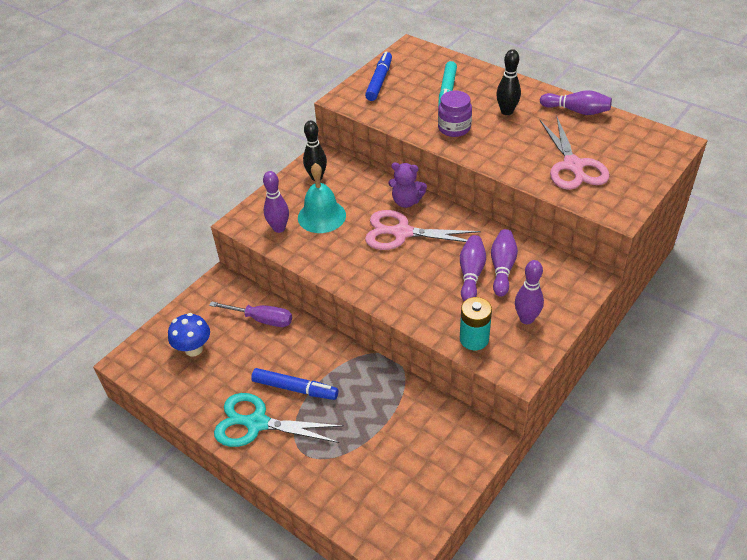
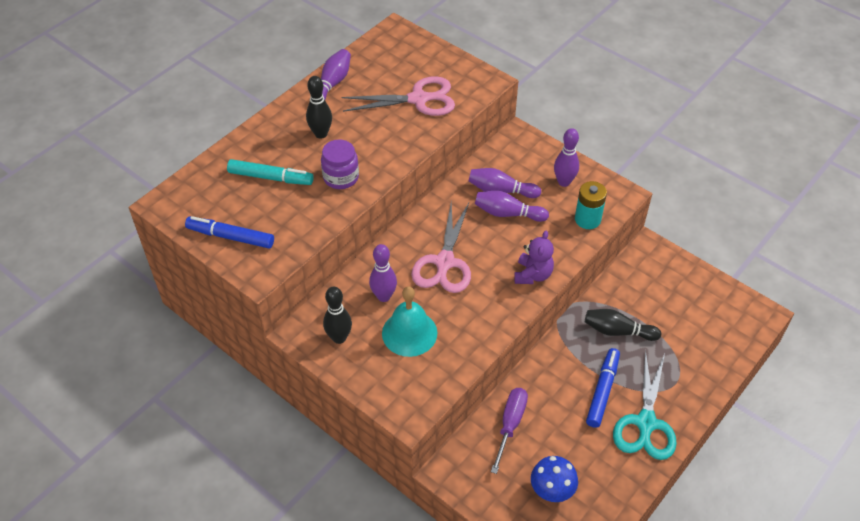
camera: 90 degrees left, 5 degrees up
(279, 228) = (425, 374): purple bowling pin -> purple bowling pin (384, 296)
(367, 404) = (618, 331): none -> black bowling pin
(406, 201) = (395, 256): purple teddy bear -> purple teddy bear (533, 275)

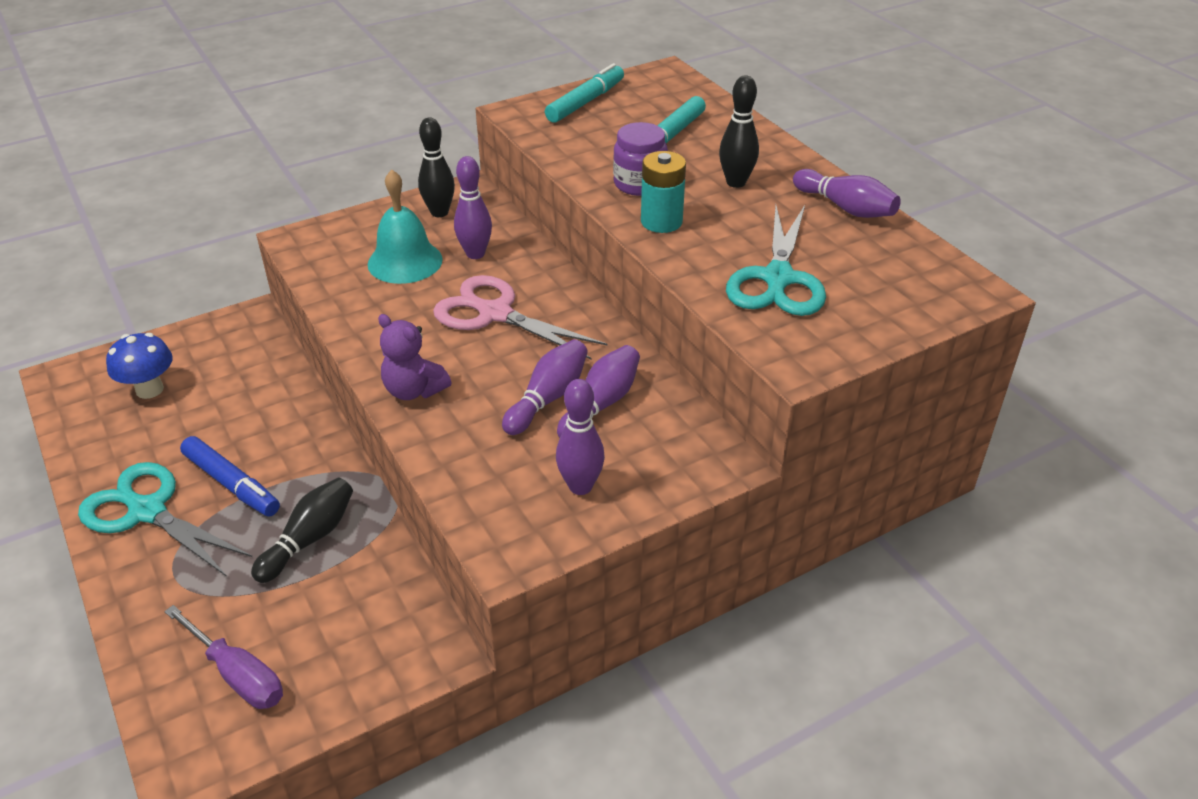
camera: 110 degrees right, 10 degrees down
(230, 237) = (585, 102): blue marker -> turquoise marker
(419, 99) = (777, 279): pink scissors -> turquoise scissors
(510, 424) = (263, 381): purple screwdriver -> purple screwdriver (238, 675)
(587, 219) = (479, 488): turquoise battery -> turquoise battery (661, 222)

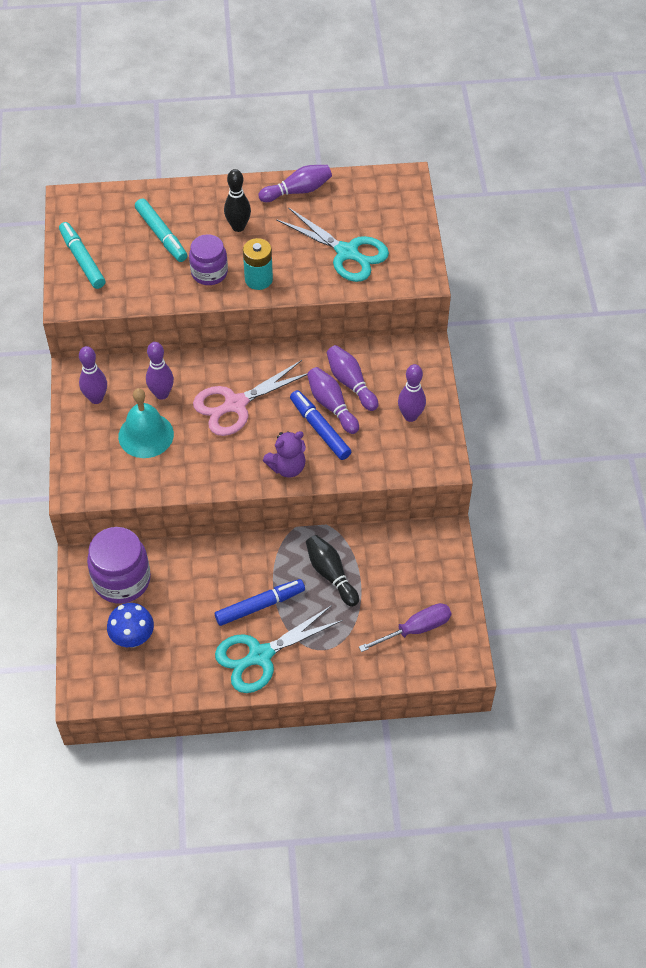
camera: 65 degrees left, 15 degrees up
(234, 353) = (122, 580): none -> purple jar
(439, 212) = (96, 398): black bowling pin -> purple bowling pin
(498, 400) = (320, 429): none -> blue marker

